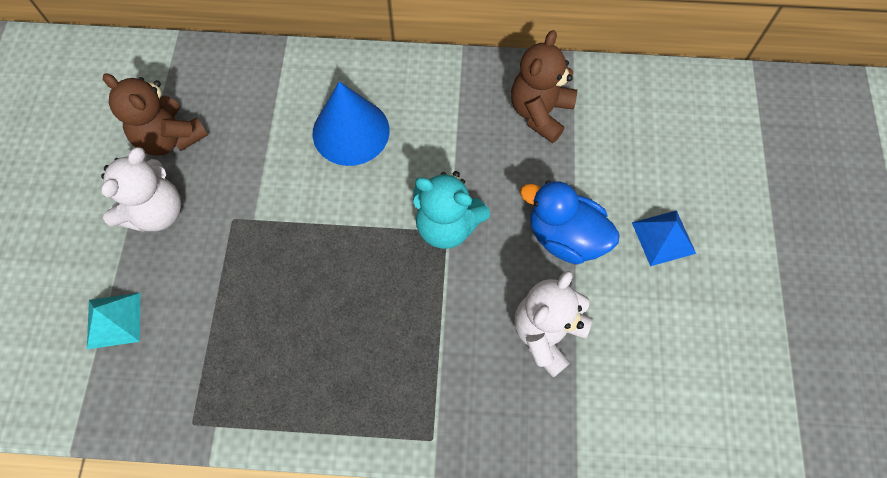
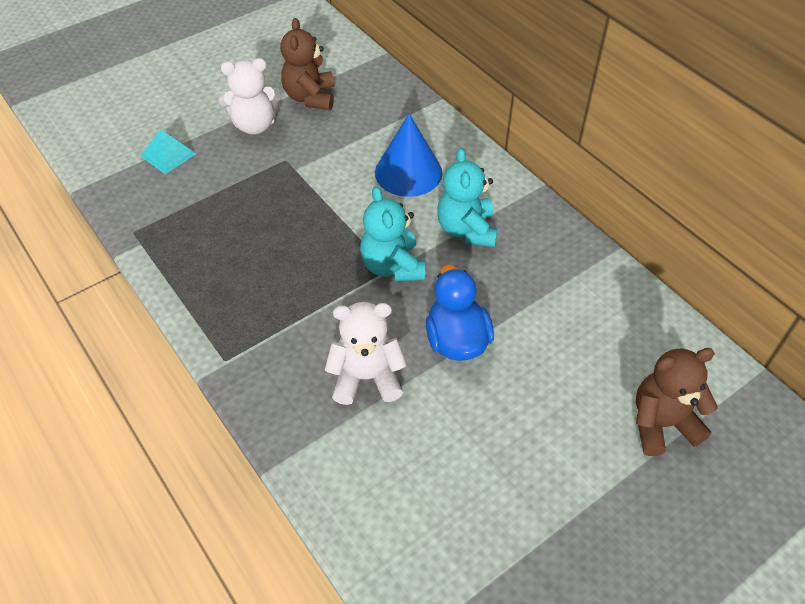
camera: 50 degrees right, 15 degrees down
(458, 140) = (466, 230): none -> turquoise teddy bear
(540, 112) = (543, 260): brown teddy bear -> brown teddy bear (661, 423)
(663, 237) = (524, 404): blue pyramid -> none

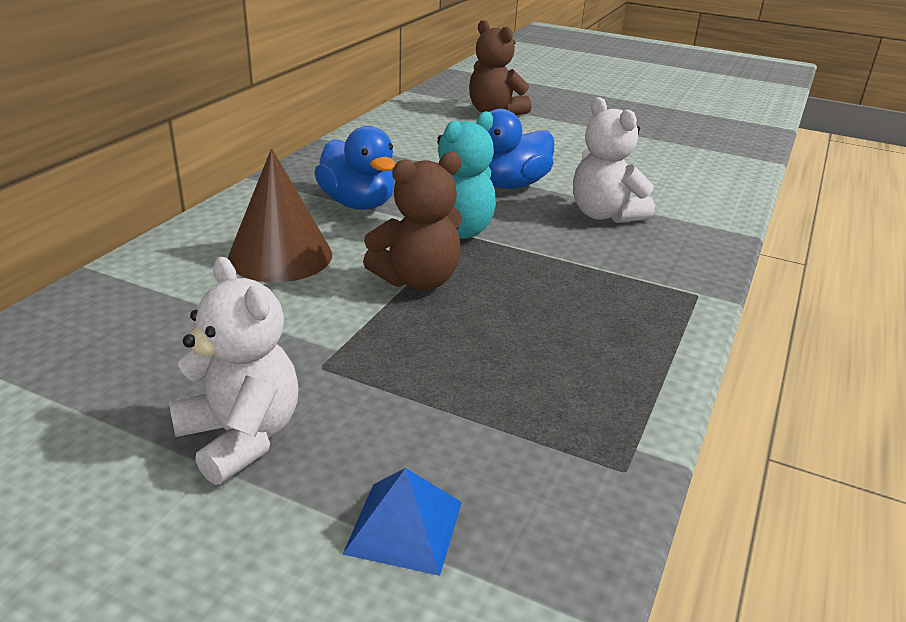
camera: 120 degrees left, 20 degrees down
(168, 155) = (404, 527): turquoise pyramid -> blue pyramid
(310, 97) = (119, 396): brown teddy bear -> brown teddy bear (417, 280)
(408, 172) = (280, 256): blue cone -> brown cone
(466, 230) = (358, 204): turquoise teddy bear -> blue duck

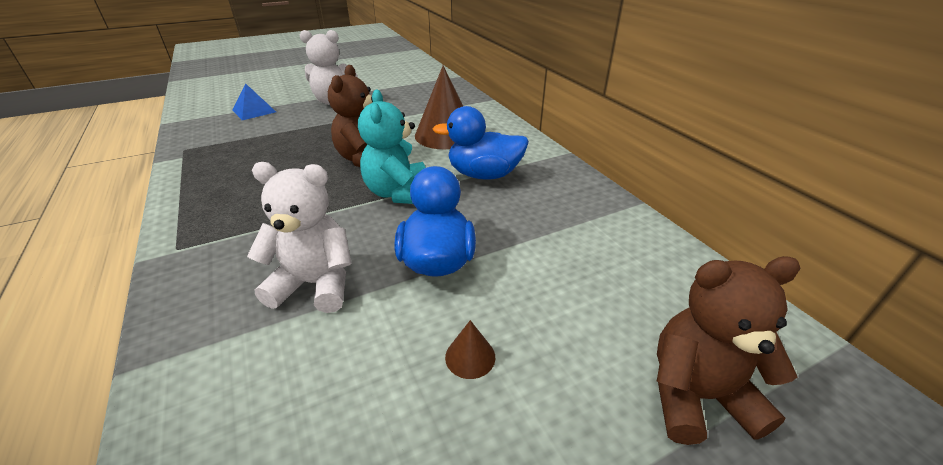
camera: 130 degrees right, 5 degrees up
(561, 155) = (470, 357): none -> brown cone

